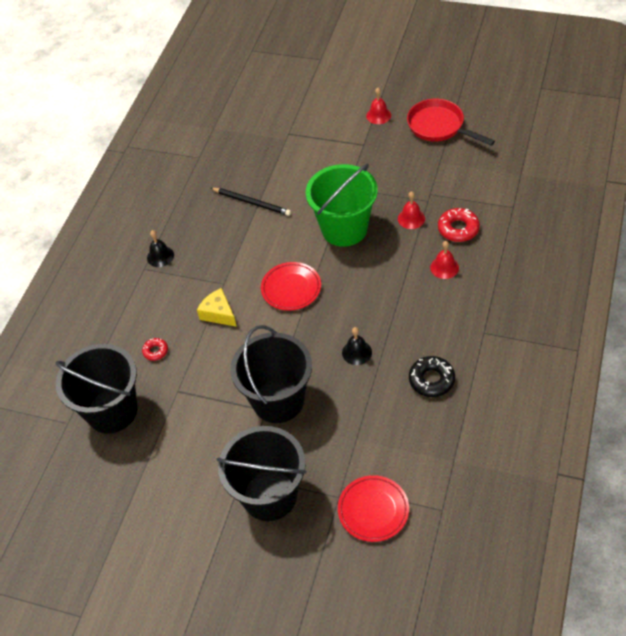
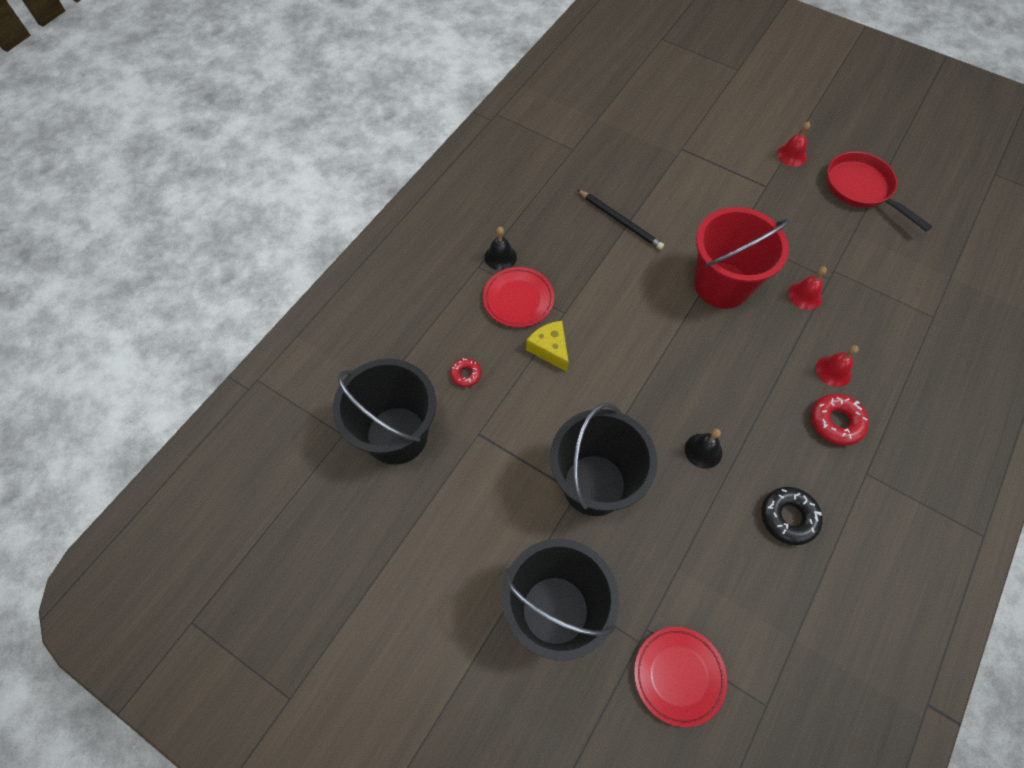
camera: 10 degrees right, 10 degrees up
(291, 288) = (642, 343): red plate -> red plate (518, 299)
(344, 229) = (722, 285): green bucket -> red bucket
(458, 229) = (860, 325): red donut -> red donut (836, 422)

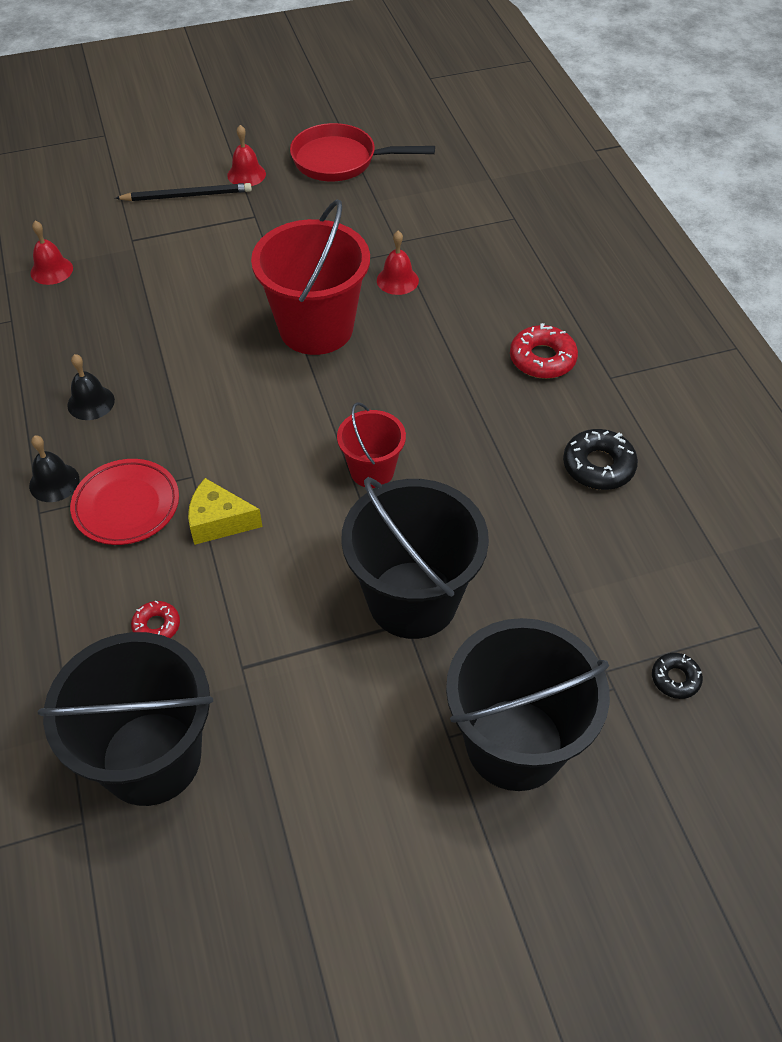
camera: 50 degrees left, 10 degrees down
(620, 221) = (148, 348): black pencil -> black pencil (187, 195)
(656, 395) = (372, 470): none -> red bucket
(678, 676) = (675, 679): red plate -> black donut
(703, 450) = (469, 478): black bell -> black bell (91, 402)
(833, 371) = (492, 321): red bell -> red bell (51, 270)

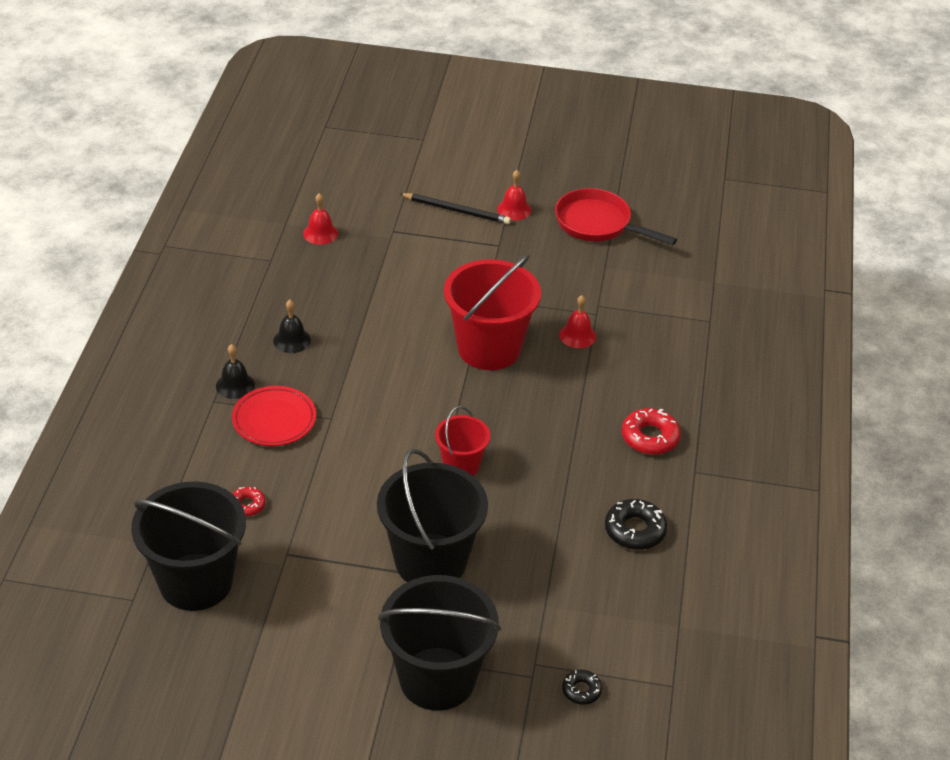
camera: 25 degrees right, 10 degrees down
(218, 521) = (330, 456): yellow cheese -> none

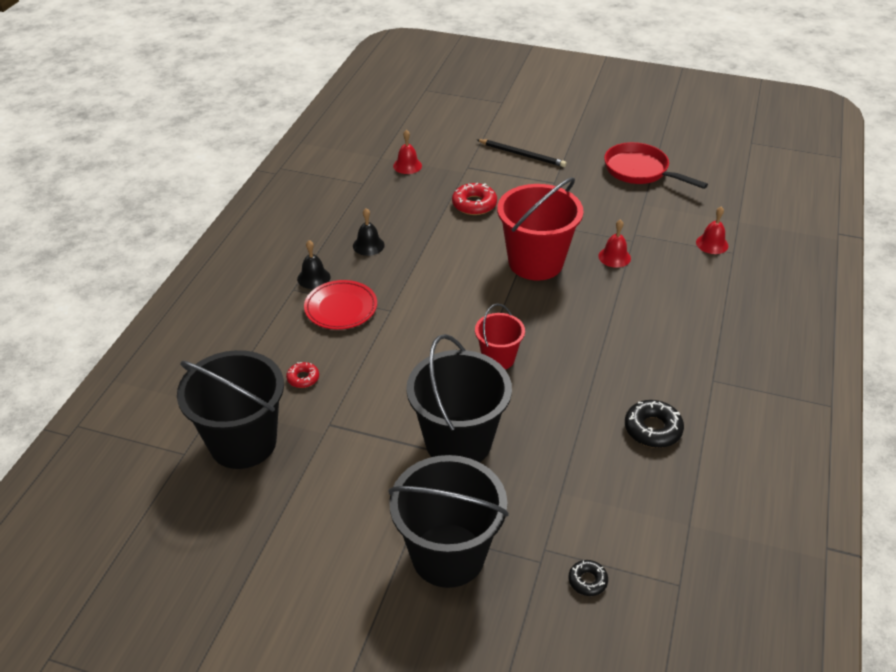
camera: 10 degrees right, 0 degrees up
(514, 209) = (570, 156): red bell -> red bell (712, 244)
(650, 437) = (673, 347): red donut -> red donut (474, 204)

